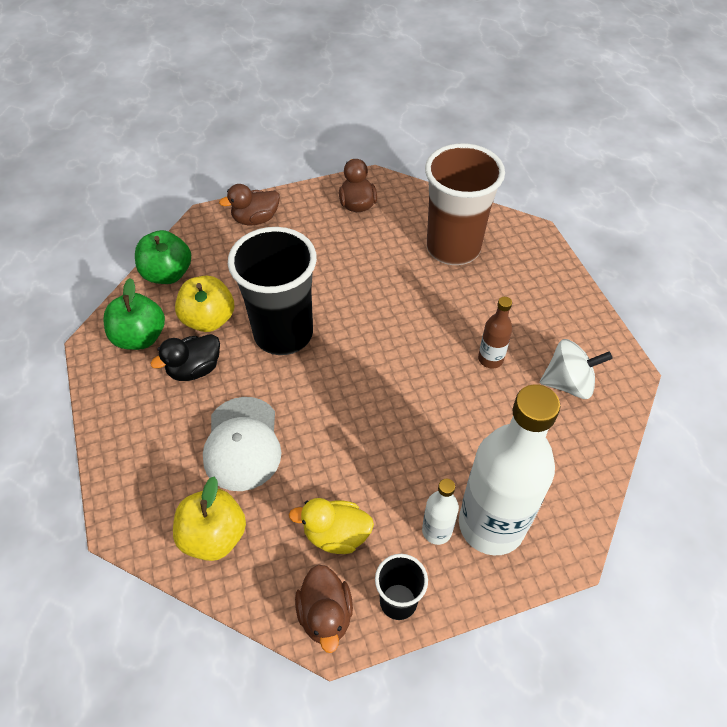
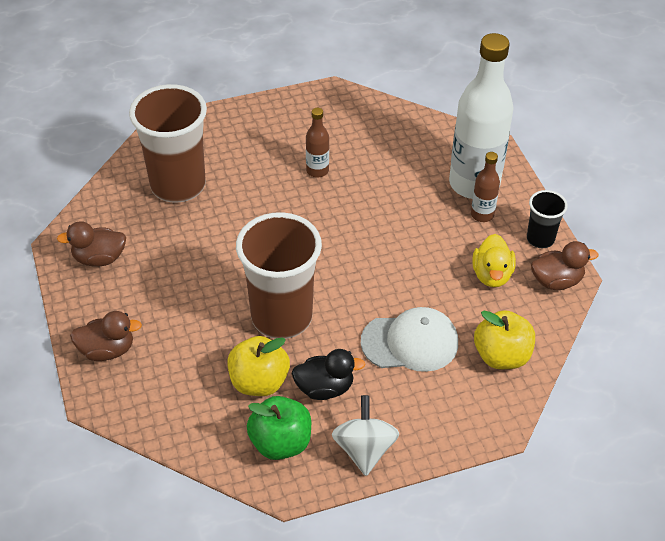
camera: 90 degrees left, 5 degrees down
(168, 274) = (187, 428): green apple -> none
(195, 369) = (325, 388): black duck -> black duck turned 60 degrees counterclockwise
(255, 219) = (107, 350): brown duck -> brown duck turned 75 degrees counterclockwise
(283, 334) = (281, 317): black cup -> brown cup
(436, 531) = (482, 215): white bottle -> brown bottle
(568, 383) = (343, 127): white spinning top -> white spinning top (364, 449)

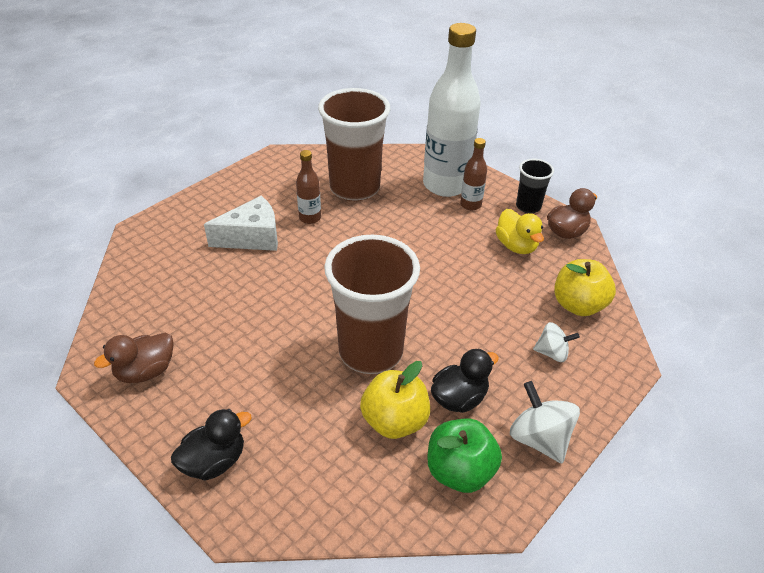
camera: 30 degrees left, 5 degrees down
(107, 350) = (214, 461): brown duck -> black duck
(178, 185) = (186, 274): brown cup -> brown cup (355, 188)
(253, 171) = (252, 237): none -> white cheese
(410, 342) = (498, 325): white cap -> none
(437, 387) = (552, 353): none -> white spinning top

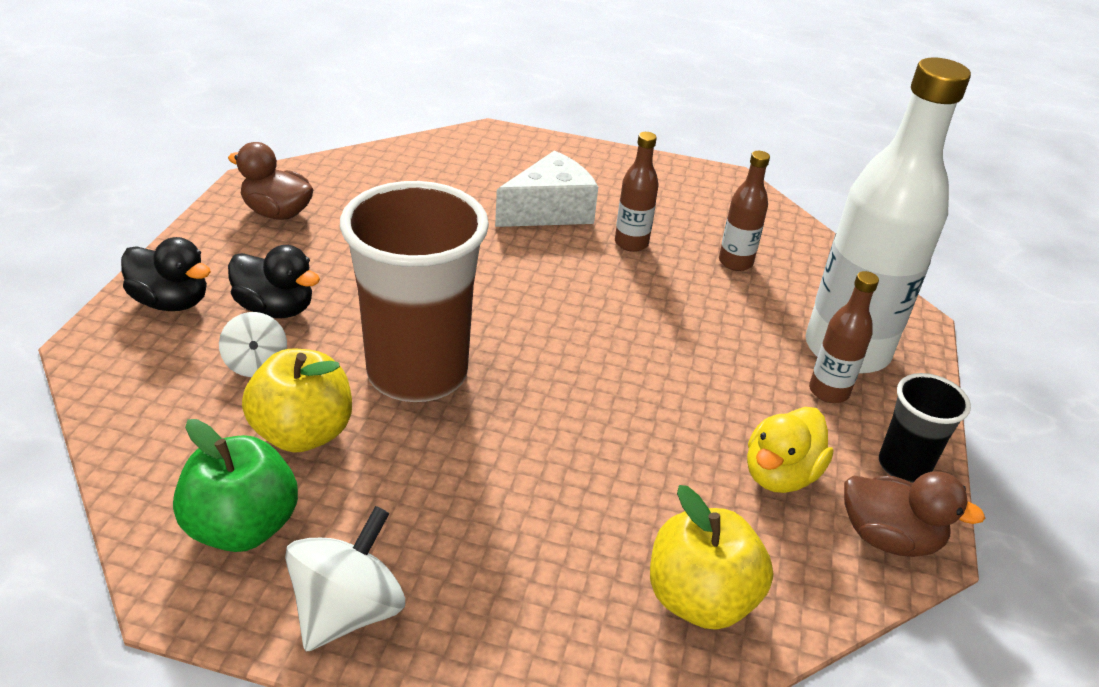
camera: 60 degrees right, 5 degrees down
(252, 237) = (549, 211): white cheese -> white cheese turned 75 degrees counterclockwise
(355, 188) = (735, 262): brown cup -> brown bottle
(459, 398) = (381, 490): black duck -> black duck (275, 309)
(552, 353) = (551, 586): white spinning top -> white spinning top (256, 364)

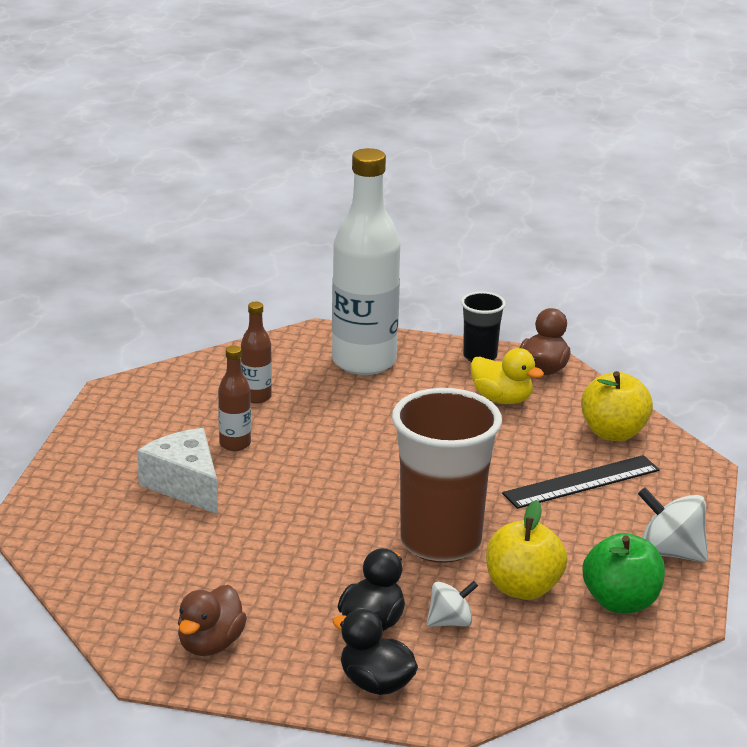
camera: 90 degrees left, 10 degrees down
(171, 302) = (376, 684): black duck -> black duck turned 75 degrees counterclockwise
(551, 532) = (581, 482): none -> black ruler
(828, 391) = (413, 374): brown bottle -> none

